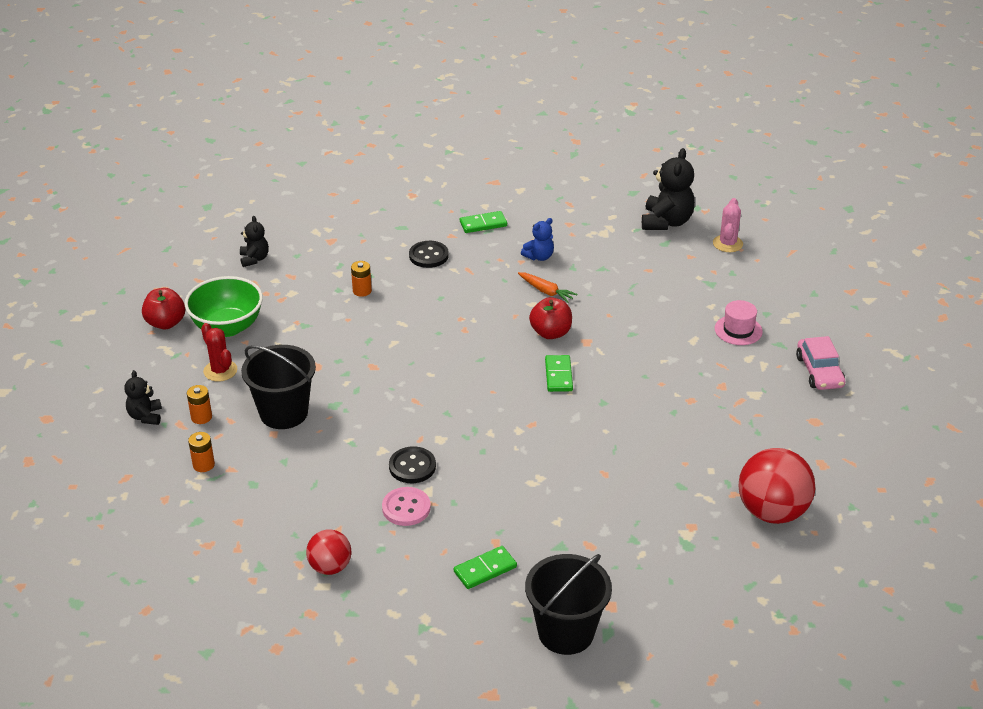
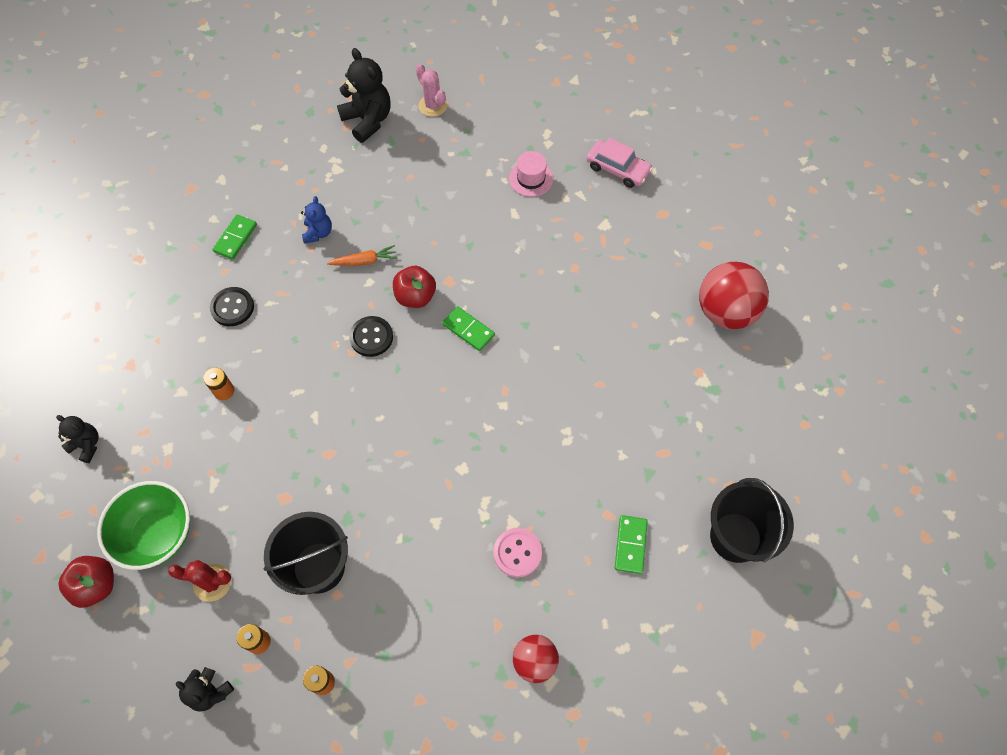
camera: 50 degrees left, 25 degrees up
(412, 466) = (475, 513): black button -> black button (371, 337)

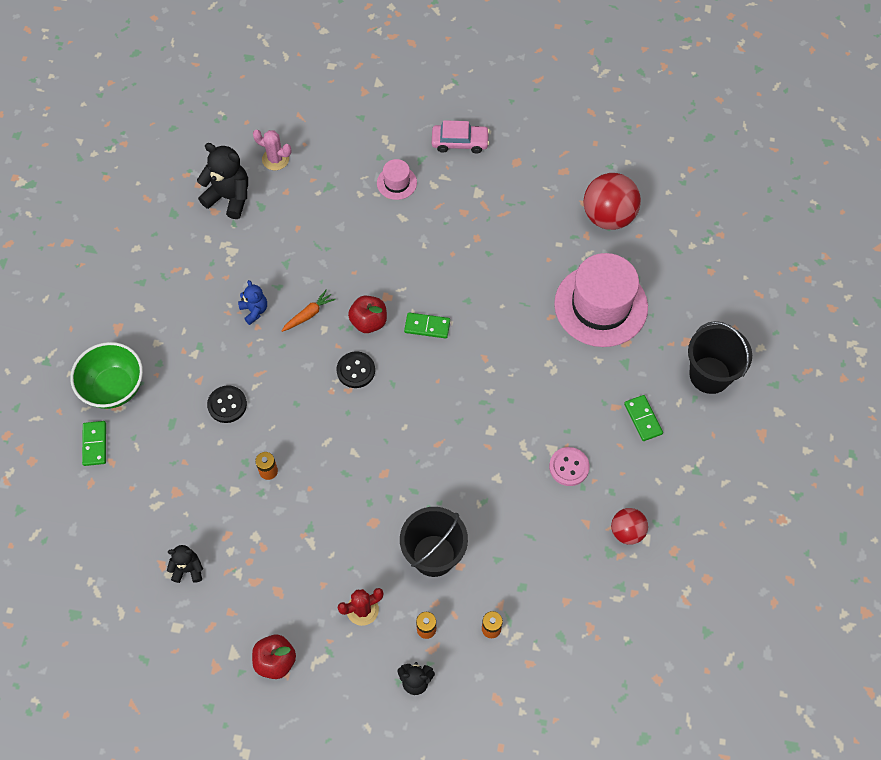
camera: 30 degrees left, 0 degrees up
(158, 535) = (296, 600): green bowl -> green bowl (114, 388)
(235, 238) = (188, 349): green domino -> green domino (94, 444)
(660, 399) = (601, 305): none -> pink hat

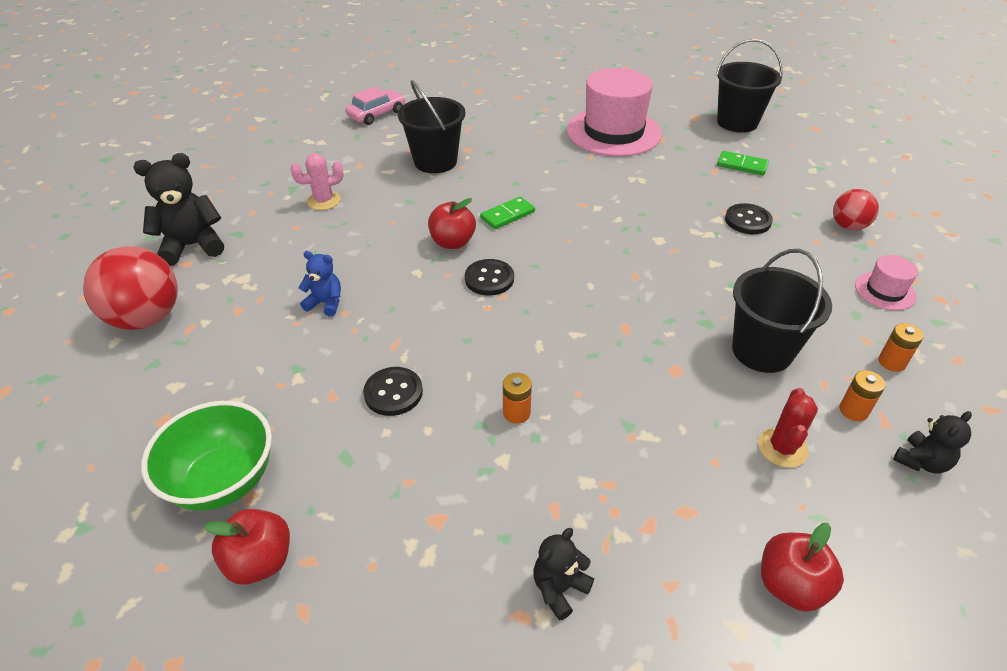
camera: 45 degrees left, 20 degrees down
(94, 444) = (260, 561): green domino -> red apple
(275, 159) = (214, 199): pink cactus -> pink cactus (324, 201)
(308, 314) = (387, 272): orange carrot -> none
(396, 183) = (354, 156): pink hat -> pink hat (885, 291)
(441, 233) = (435, 161): none -> black bucket
(569, 467) = (747, 220): pink button -> black button
(608, 216) = (544, 94): red ball -> red ball (147, 318)

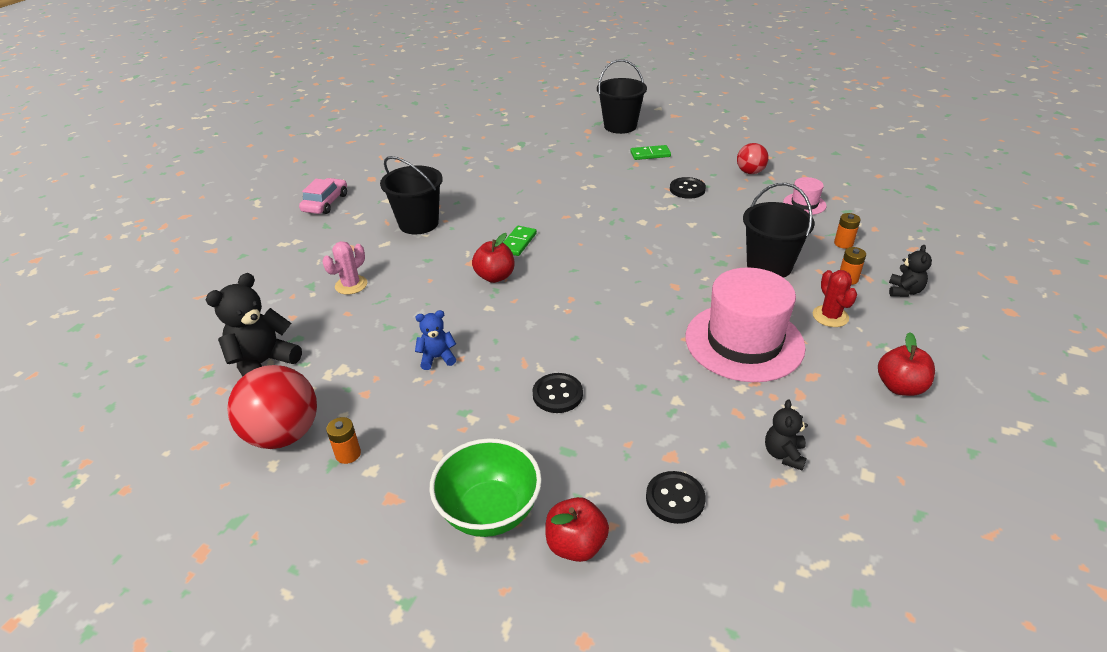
camera: 30 degrees left, 5 degrees down
(489, 279) = (549, 291): black button -> black button (675, 498)
(516, 413) = (656, 368): orange battery -> orange battery (348, 454)
(613, 132) = (539, 159): pink hat -> pink hat (744, 342)

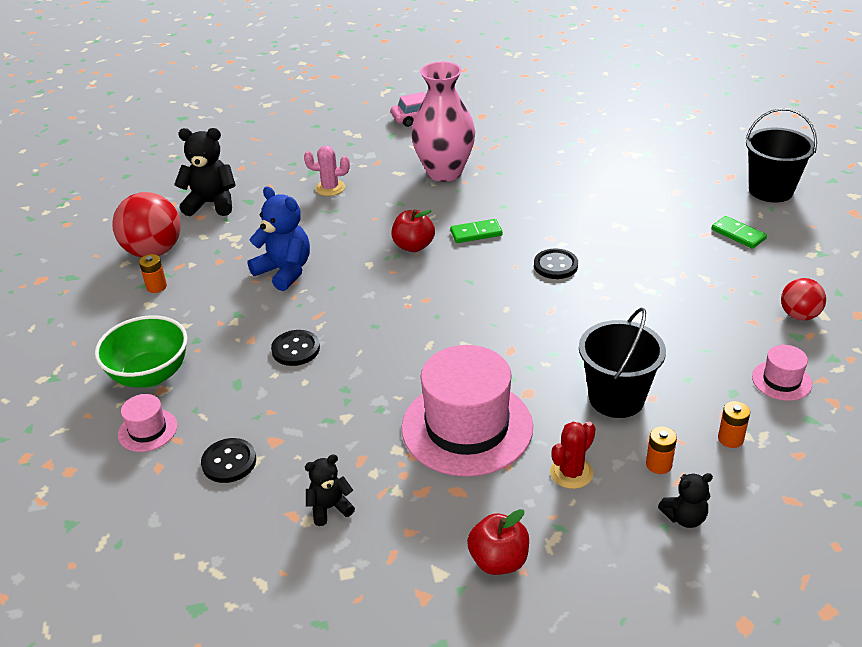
camera: 55 degrees right, 0 degrees up
(418, 223) = (444, 172): black bucket -> pink vase
(437, 358) = (284, 271): blue teddy bear -> blue teddy bear, size x1.77
(576, 545) = (147, 430): red apple -> pink hat
(687, 189) = (698, 287): black button -> black button (555, 265)

